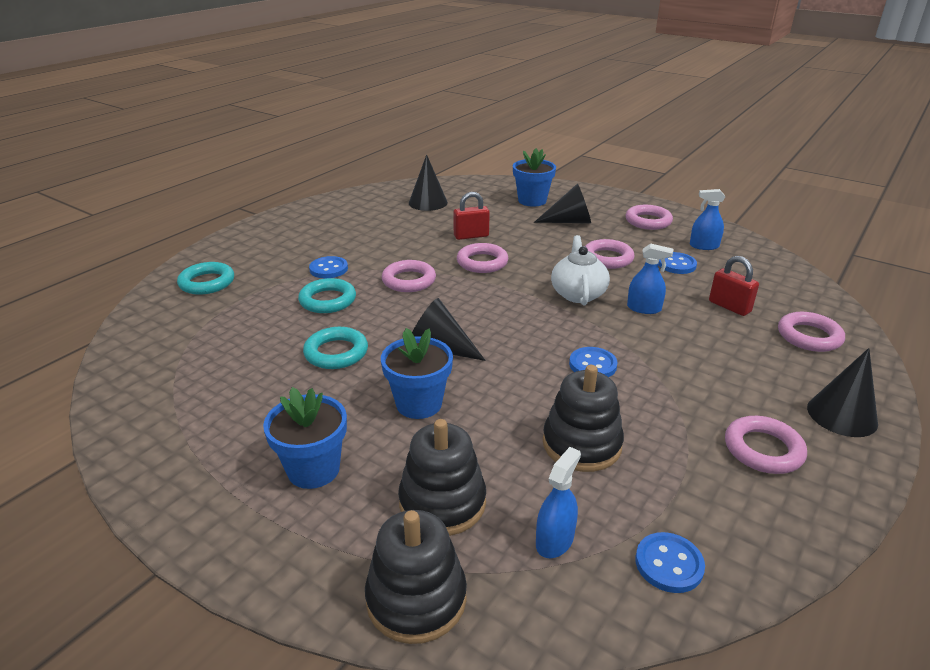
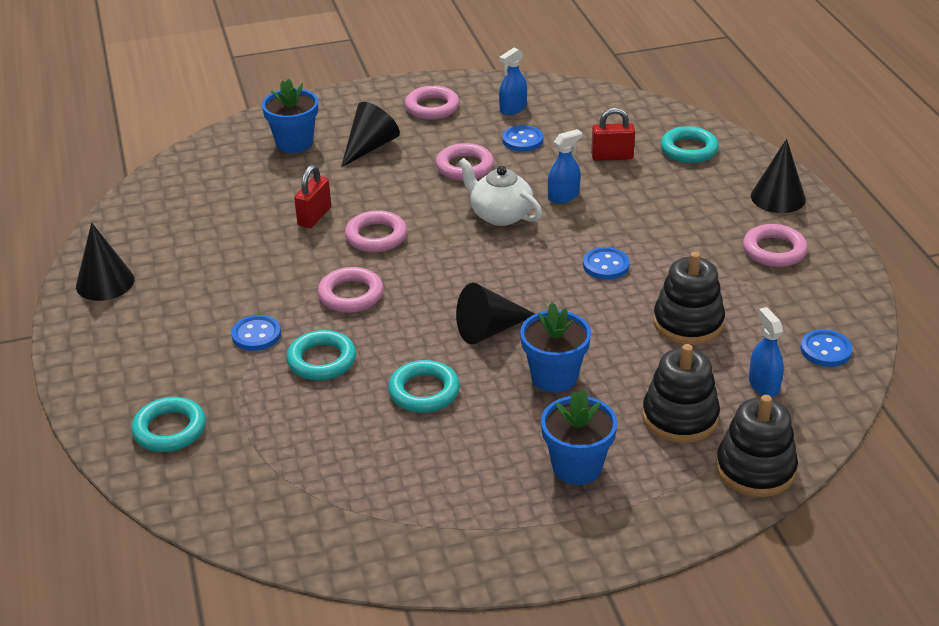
camera: 50 degrees left, 5 degrees up
(428, 202) = (197, 206): black cone -> black cone (105, 282)
(809, 336) = (689, 149): pink ring -> turquoise ring

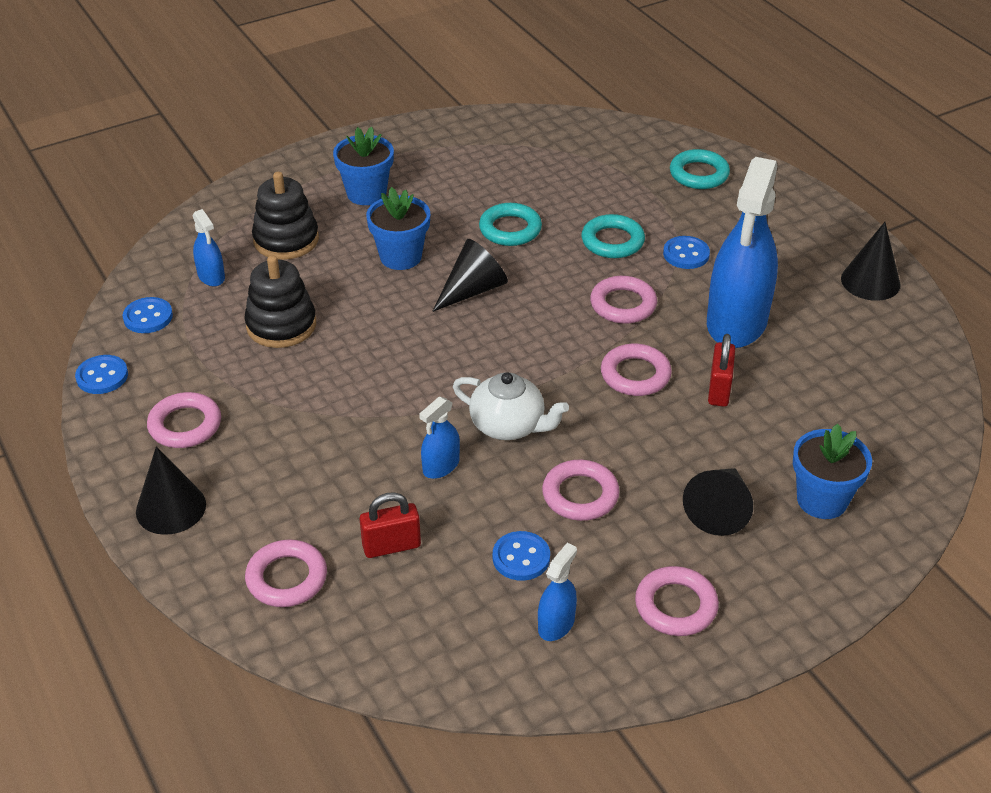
camera: 165 degrees right, 5 degrees up
(258, 265) = (737, 322): none -> blue spray bottle
(606, 265) = (373, 377): blue button -> blue button (102, 376)
(689, 149) = (287, 578): turquoise ring -> pink ring
(755, 469) = (224, 211): black stacking toy -> none

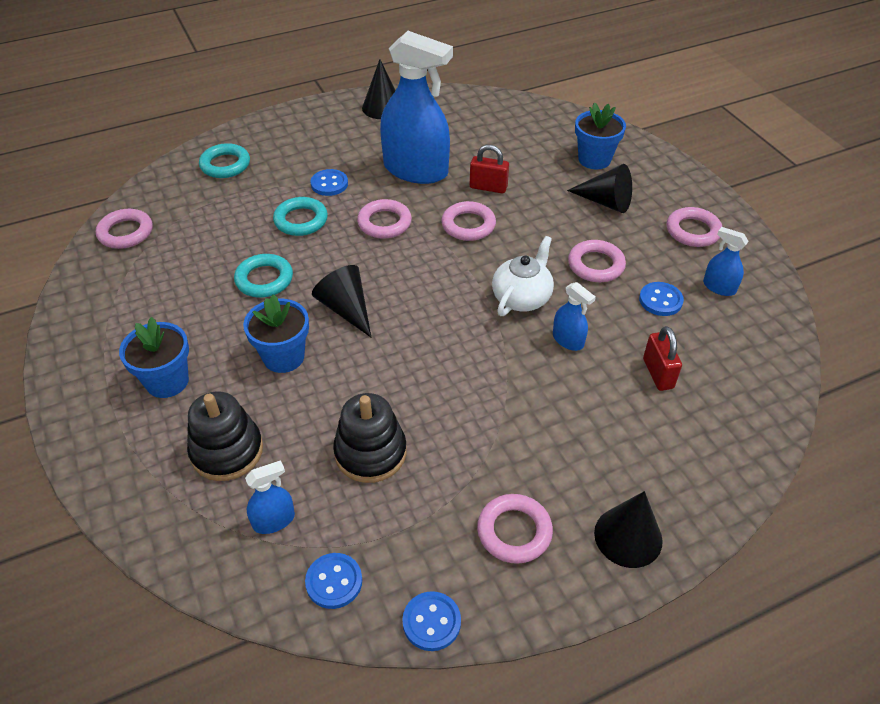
camera: 85 degrees left, 5 degrees up
(287, 578) = (701, 442): pink ring -> pink ring (126, 232)

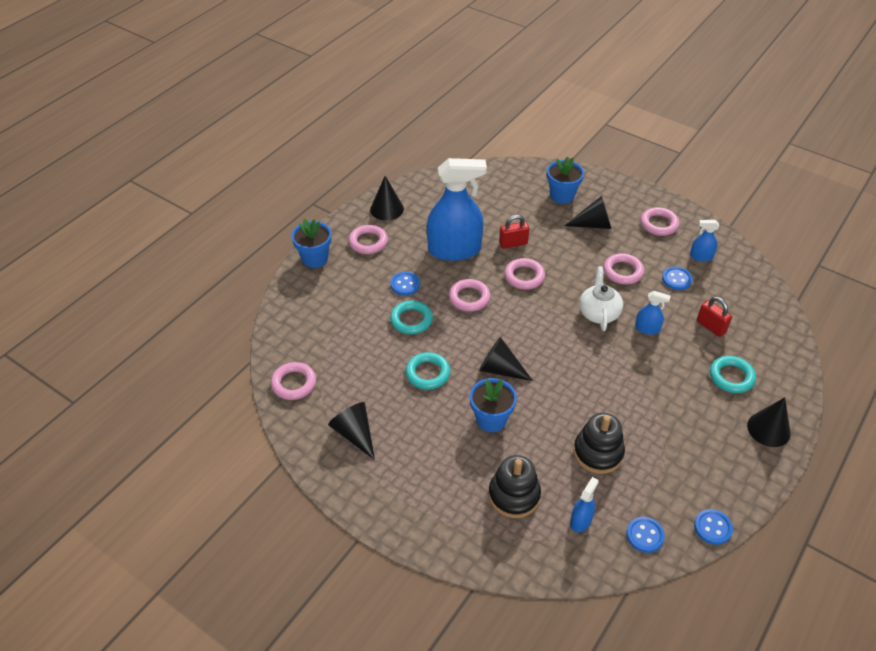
camera: 30 degrees left, 0 degrees up
(131, 306) = (354, 434): none -> black cone
(167, 381) = (432, 472): blue flower pot -> blue flower pot (315, 258)
(225, 165) = (315, 300): turquoise ring -> turquoise ring (731, 377)
(514, 531) = (712, 457): pink ring -> pink ring (368, 242)

